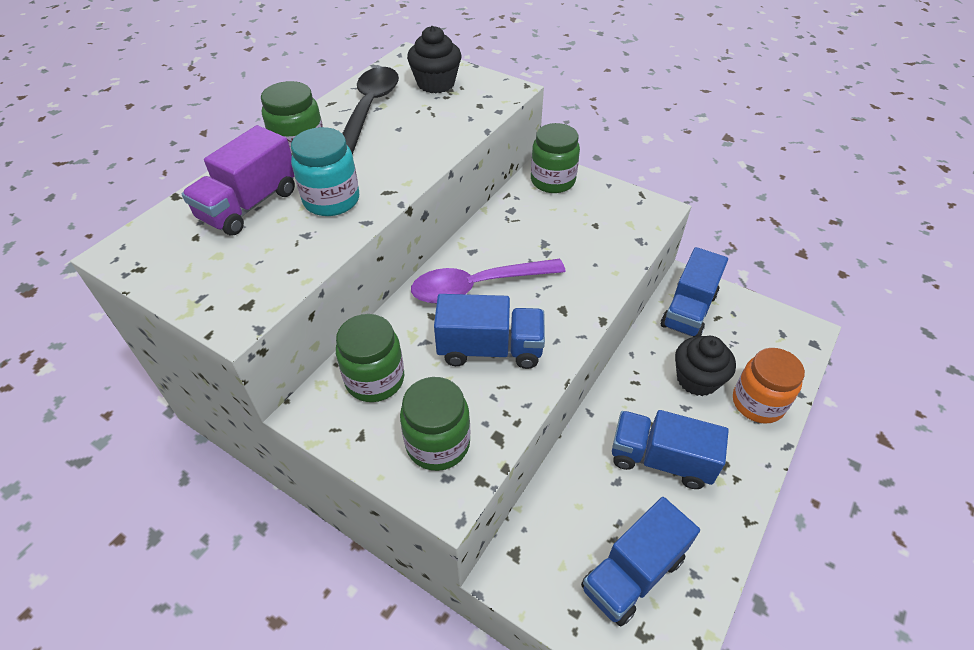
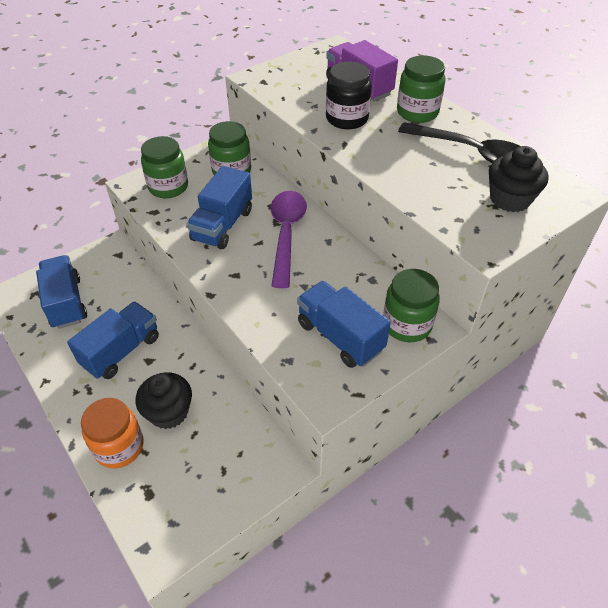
camera: 110 degrees right, 0 degrees up
(331, 200) = (347, 119): turquoise jar -> black jar
(688, 310) = (244, 448): blue truck -> blue truck (340, 336)

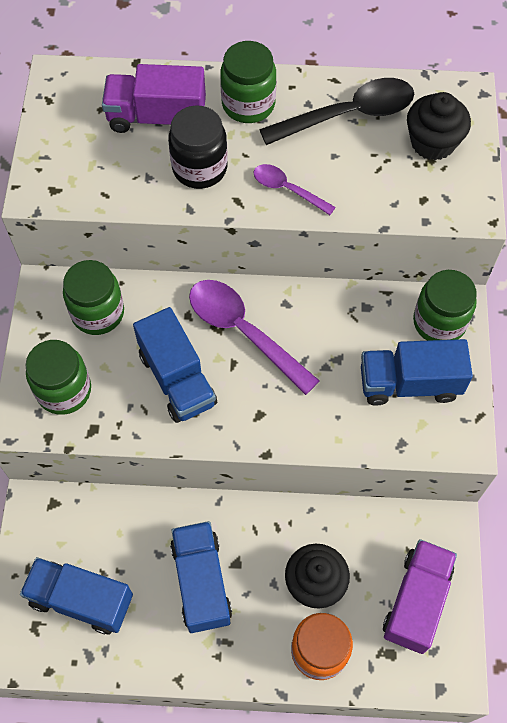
camera: 50 degrees left, 15 degrees up
(204, 485) = (416, 601): none -> purple truck
(380, 158) = (287, 189): none -> purple spoon

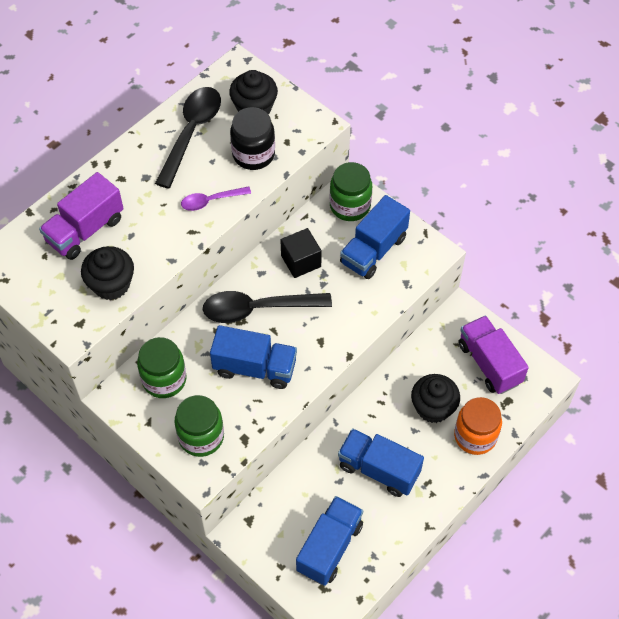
camera: 50 degrees left, 5 degrees down
(81, 600) = (329, 547): blue truck -> blue truck turned 150 degrees clockwise
(117, 182) = (111, 284): none -> black cupcake
(199, 168) = (148, 234): black jar -> black jar (253, 154)
(243, 332) = (257, 309): purple spoon -> black spoon
(248, 104) = (128, 176): green jar -> none
(332, 328) = (301, 261): none -> black cube

